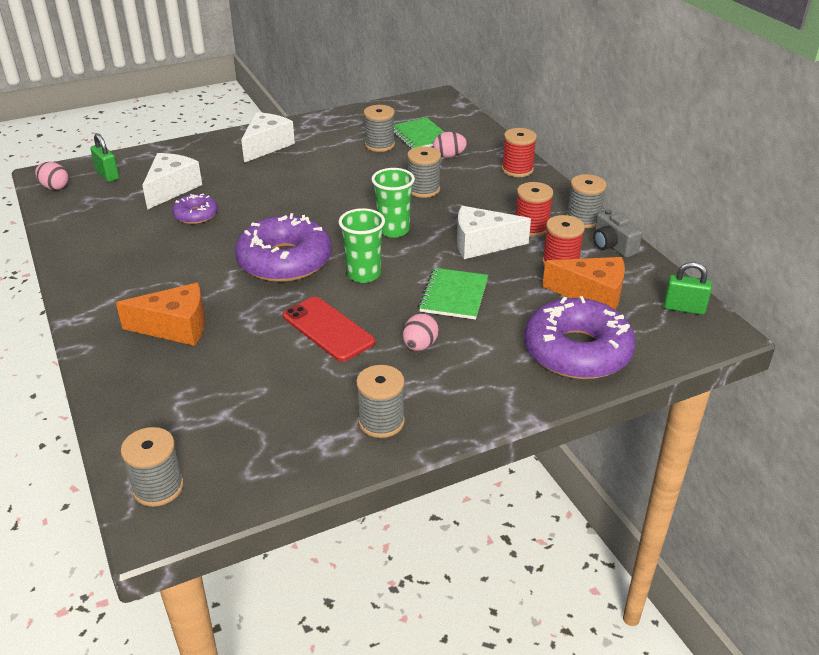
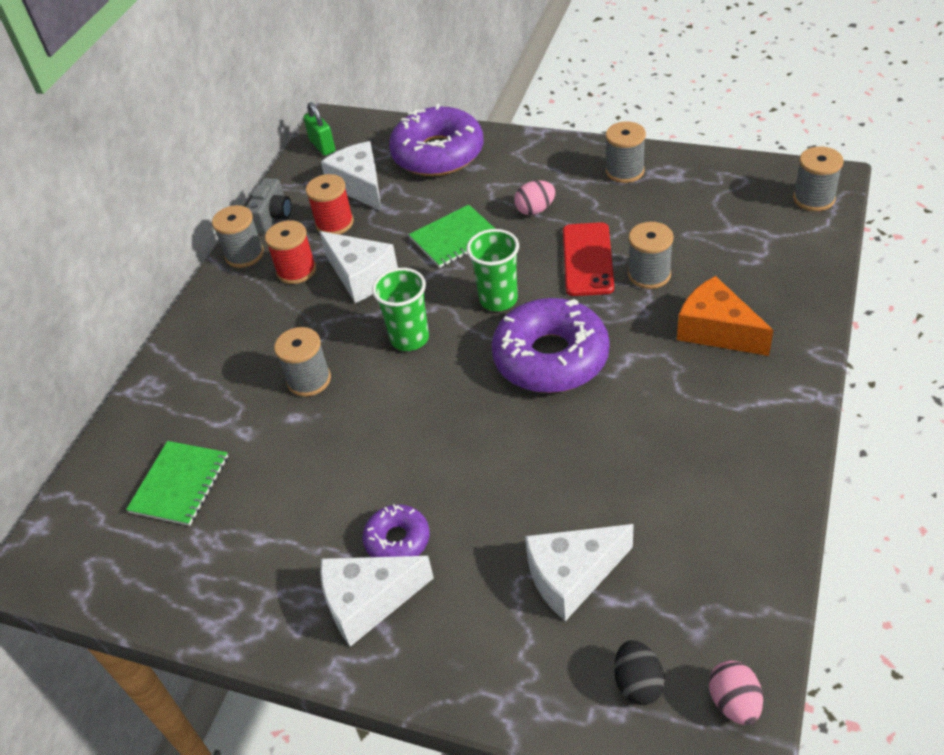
camera: 130 degrees left, 10 degrees up
(107, 175) = (638, 683): green padlock -> black egg
(196, 215) = (582, 494): purple donut -> purple donut (397, 540)
(379, 145) = (244, 498): grey spool -> grey spool (649, 274)
(449, 156) = (209, 420): pink egg -> none
(517, 170) = (187, 352): red spool -> none
(592, 295) = (360, 186): orange cheese -> white cheese

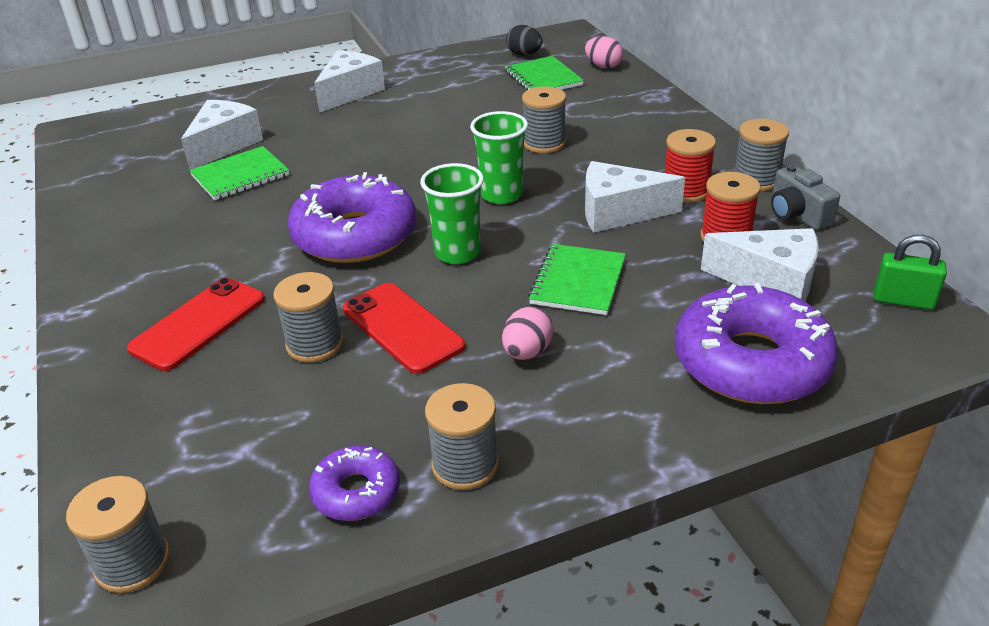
camera: 135 degrees right, 10 degrees down
(397, 540) = (362, 114): purple donut -> purple donut (356, 492)
(588, 502) = (240, 175): none -> green notebook
(638, 683) = (149, 129): black egg -> black egg (524, 54)
(716, 330) = (198, 324): orange cheese -> red phone
(734, 702) = (81, 144): pink egg -> pink egg (603, 66)

